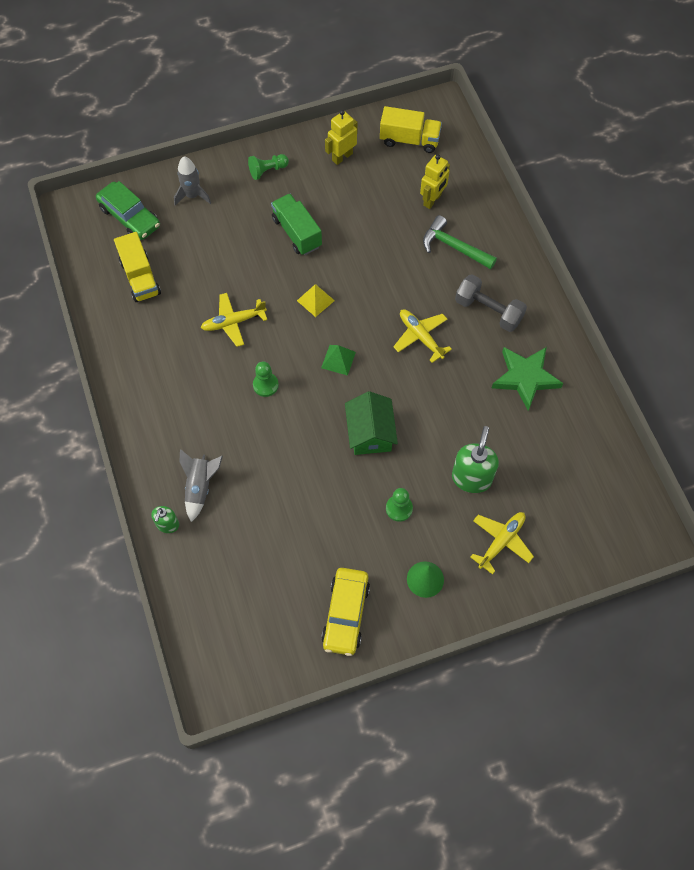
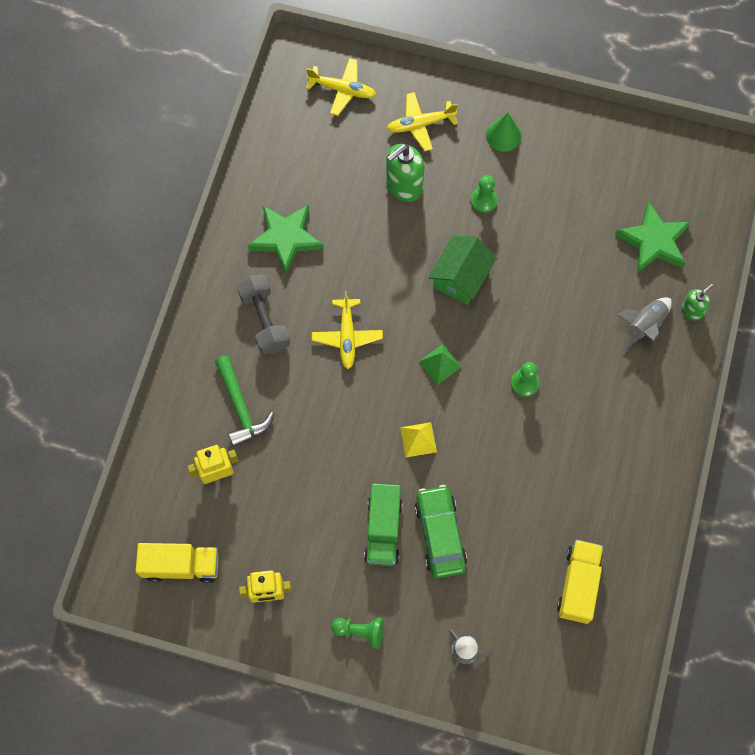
camera: 145 degrees left, 5 degrees up
(130, 217) = (547, 672): green car -> green car (440, 534)
(233, 322) = (514, 469): yellow plane -> yellow plane (342, 90)
(234, 565) = (654, 241): none -> green star
(345, 614) = (586, 150): yellow car -> none
(409, 140) = (181, 565): yellow truck -> yellow truck turned 135 degrees clockwise

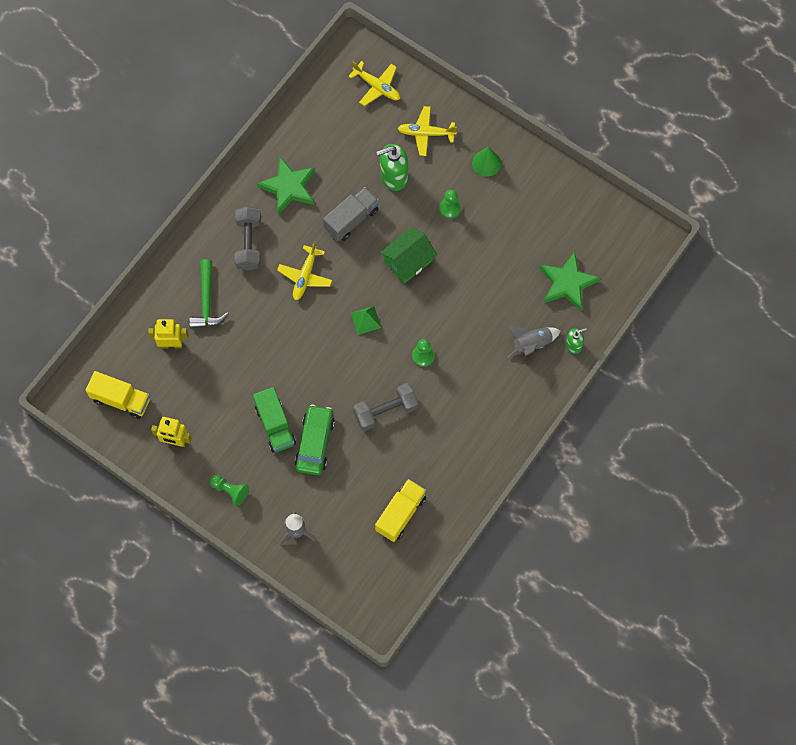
camera: 20 degrees right, 0 degrees up
(375, 251) = (351, 219): none -> grey truck
(383, 530) = (275, 425): green truck -> green truck turned 45 degrees counterclockwise
(418, 439) = (327, 369): yellow pyramid -> none
(508, 465) = (385, 411): none -> grey dumbbell

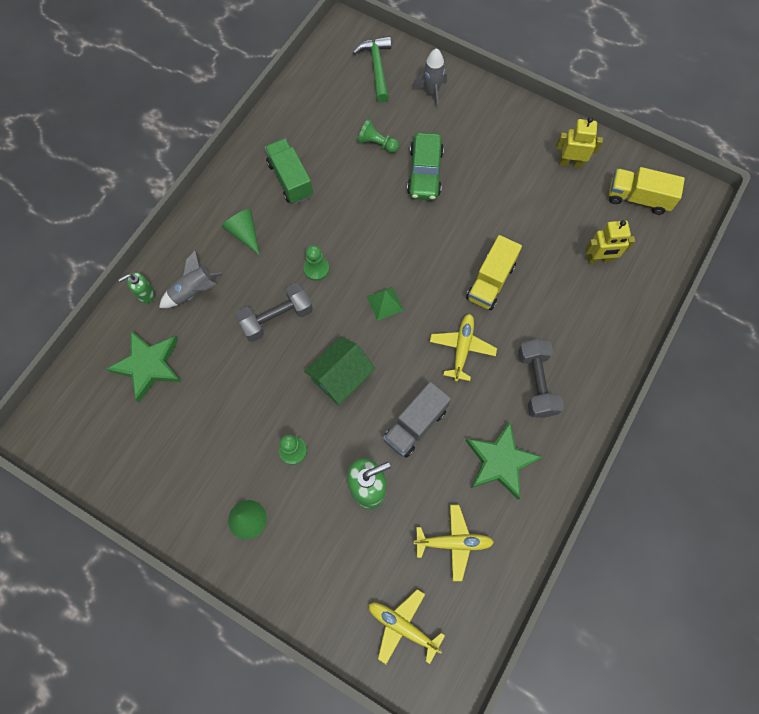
camera: 175 degrees right, 0 degrees up
(207, 301) = (571, 309): green hammer -> green hammer (377, 68)
(230, 490) = (504, 123): green pawn -> green pawn (377, 144)
(275, 425) = (469, 186): green truck -> green truck (290, 179)
(385, 411) = (353, 209): grey dumbbell -> grey dumbbell (277, 318)
(400, 514) = (330, 115): yellow truck -> yellow truck (490, 281)
(426, 133) = (329, 557): yellow plane -> yellow plane (453, 542)
(487, 395) = (244, 233): none -> green cone

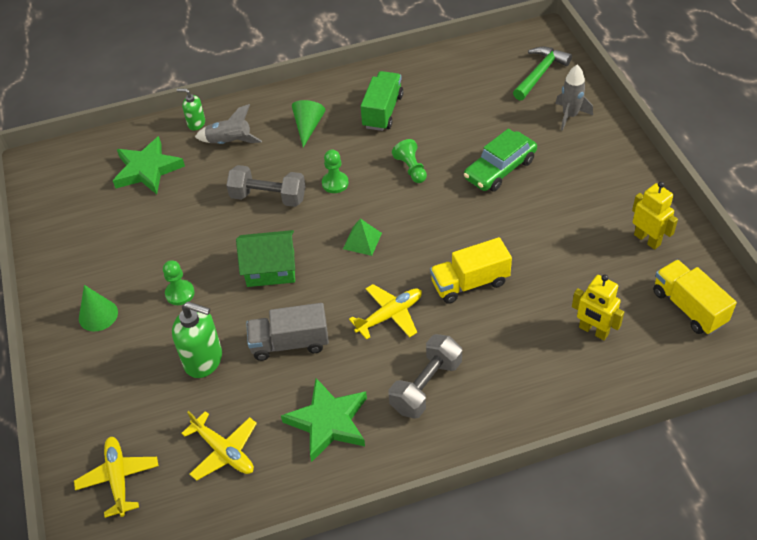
camera: 45 degrees right, 20 degrees down
(377, 144) = (481, 126): green pawn -> green pawn (411, 169)

